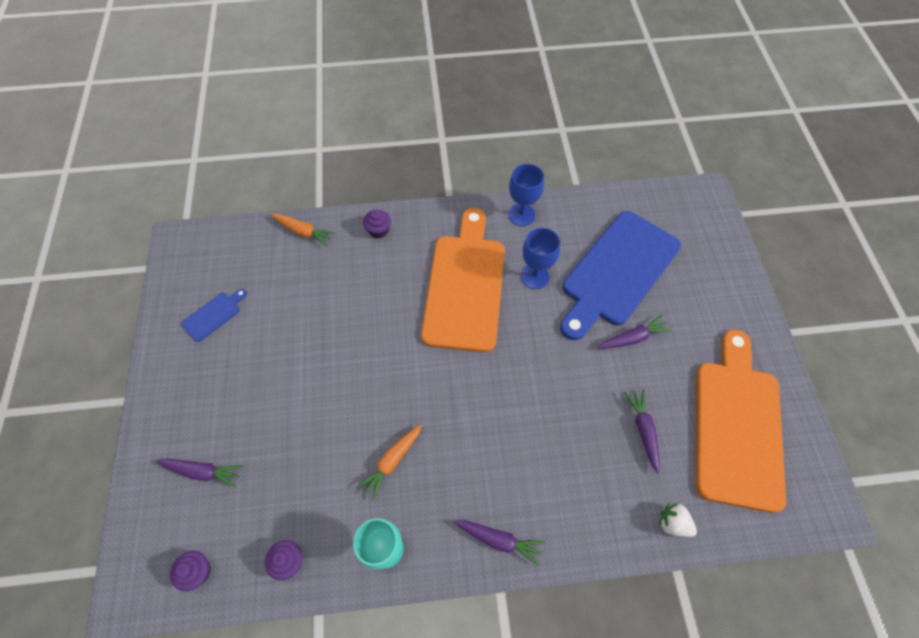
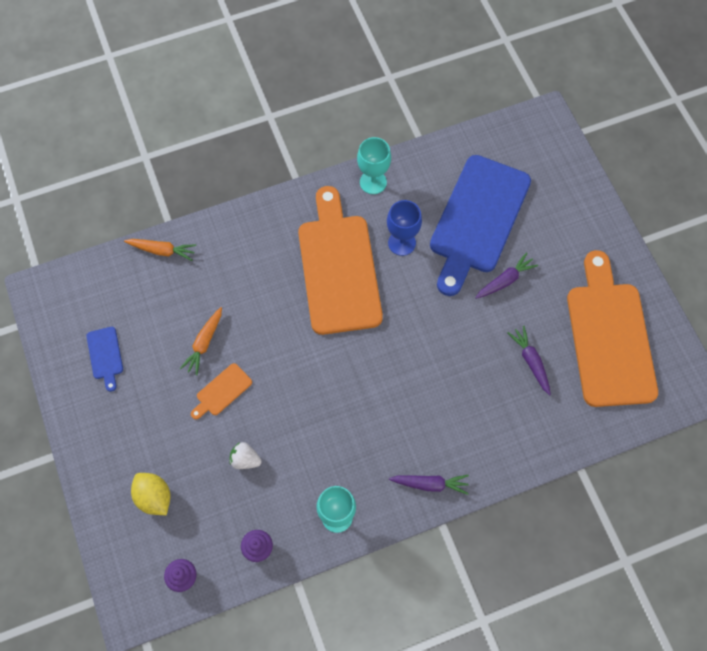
camera: 15 degrees left, 5 degrees up
(203, 471) = (154, 497): purple carrot -> yellow lemon
(213, 315) = (105, 355): blue cutting board -> blue cutting board turned 135 degrees clockwise
(311, 378) = (222, 391): none -> orange cutting board
(378, 230) = (237, 231): purple cupcake -> none
(392, 462) = (320, 445): orange carrot -> orange carrot (204, 343)
(521, 215) = (373, 182): blue goblet -> turquoise goblet
(672, 523) = (570, 432): white strawberry -> white strawberry (245, 460)

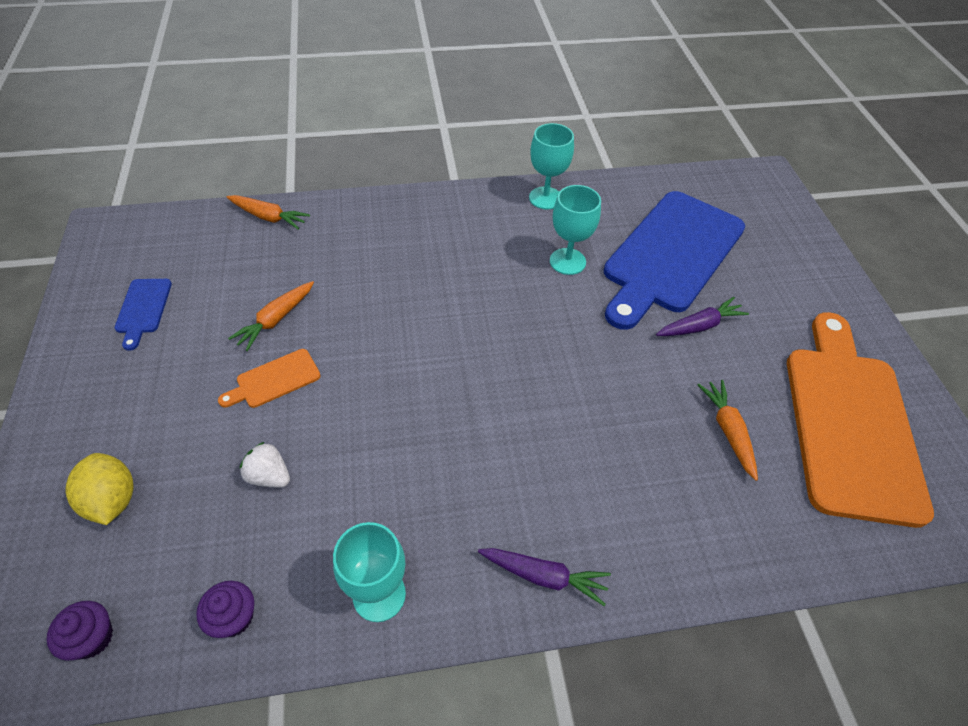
camera: 10 degrees right, 15 degrees down
(338, 268) = (479, 272): orange cutting board -> none
(402, 243) = (567, 261): blue goblet -> turquoise goblet
(530, 361) = (728, 431): purple carrot -> orange carrot

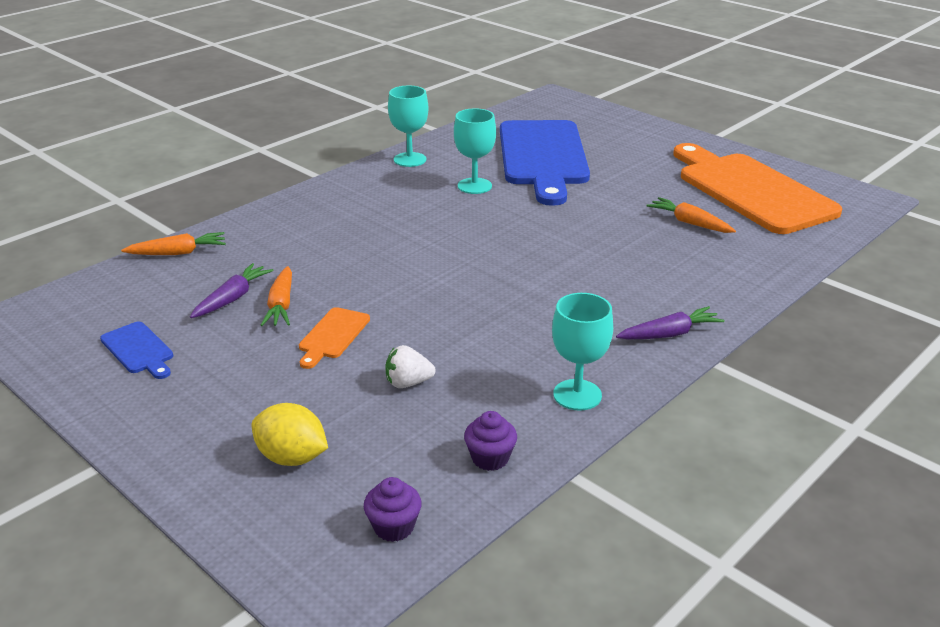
camera: 35 degrees left, 20 degrees down
(700, 326) = (608, 183): purple carrot -> purple carrot (232, 298)

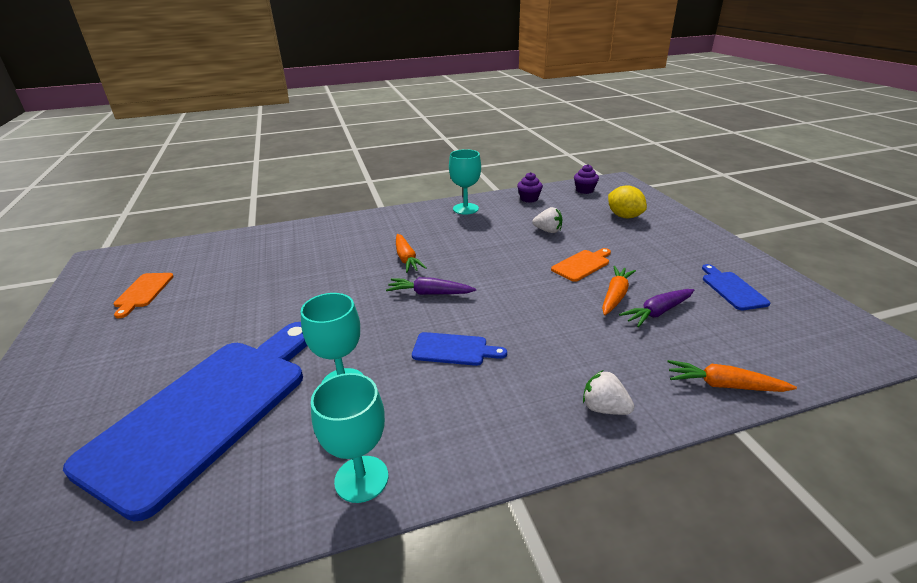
camera: 150 degrees left, 0 degrees up
(274, 218) = (604, 408): none -> white strawberry
(413, 222) = (453, 349): none -> blue cutting board
(669, 334) = (383, 220): purple carrot -> purple carrot (429, 293)
(689, 223) = (244, 278): orange carrot -> orange carrot (407, 259)
(751, 191) = (143, 292): orange cutting board -> orange cutting board, size x0.41

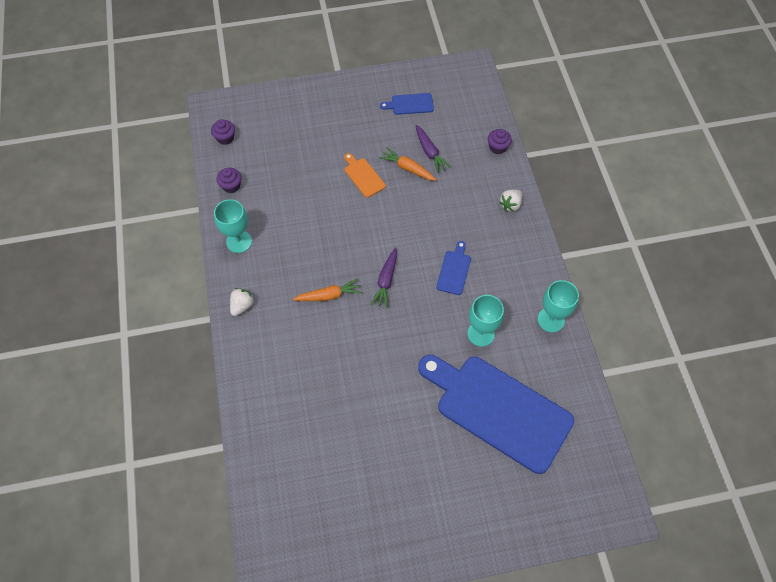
camera: 85 degrees left, 30 degrees up
(143, 292) = (345, 510): orange cutting board -> none
(548, 231) = (302, 185): white strawberry -> white strawberry (242, 306)
(624, 216) = (289, 126): yellow lemon -> none
(723, 385) = (497, 147): orange carrot -> purple cupcake

